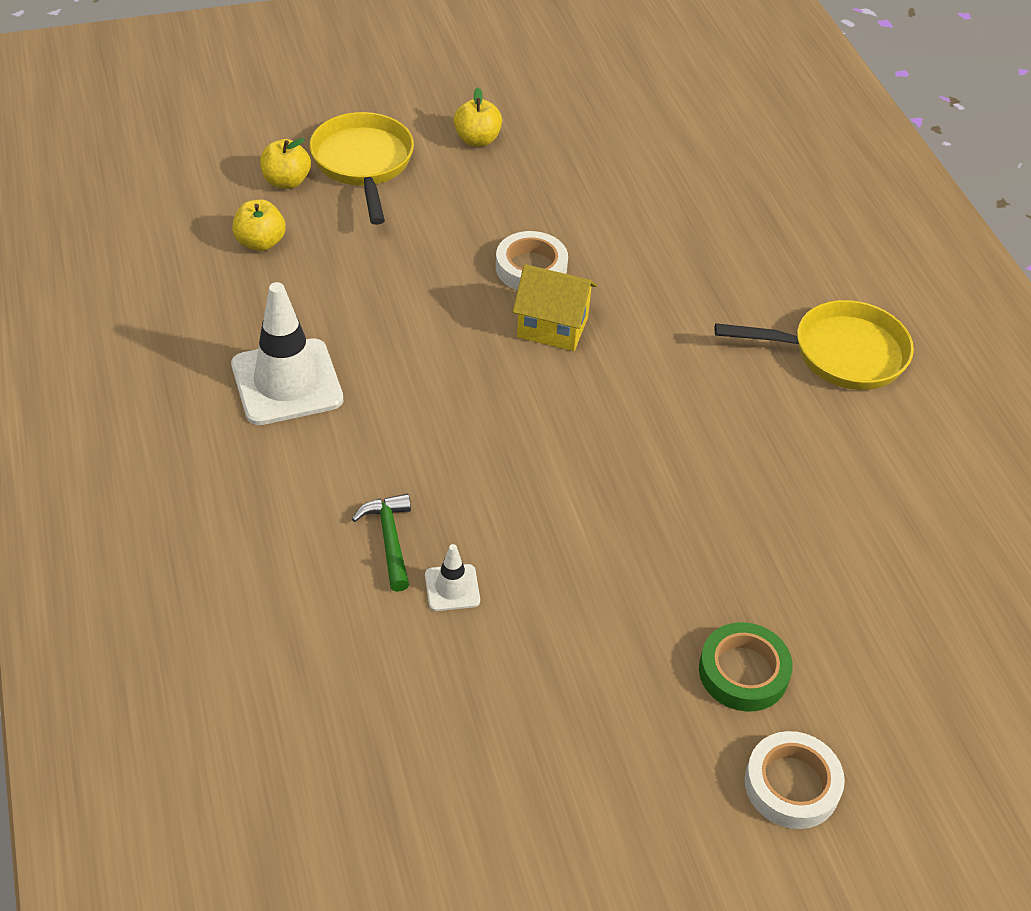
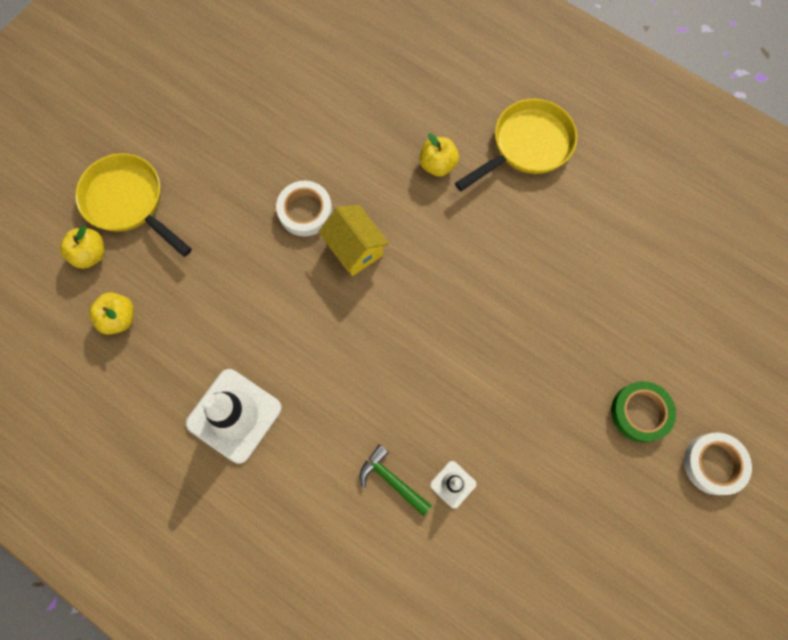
camera: 35 degrees left, 25 degrees up
(477, 140) = (185, 127): yellow apple -> yellow apple (437, 165)
(552, 327) = (355, 249): yellow house -> yellow house turned 75 degrees clockwise

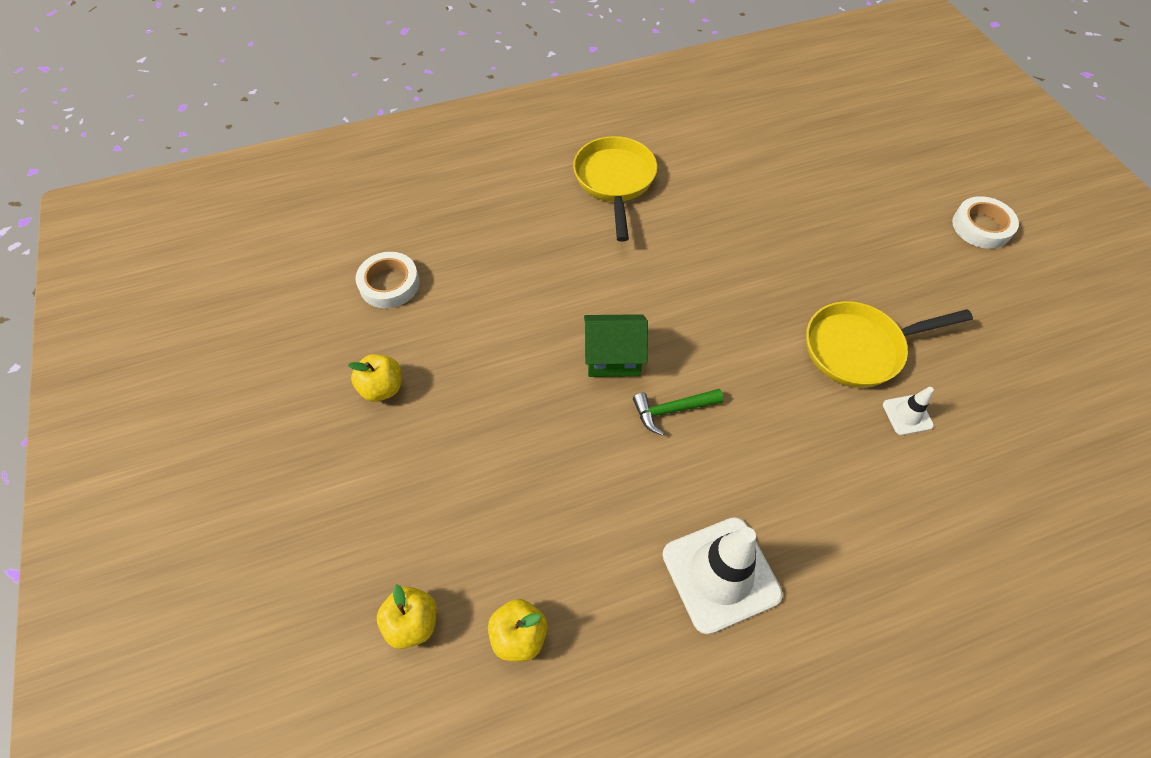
camera: 55 degrees left, 15 degrees down
(129, 202) = (384, 540): yellow pan -> yellow pan (859, 348)
(305, 211) = (539, 376): white tape -> white tape (389, 284)
(355, 249) = (613, 358): yellow house -> green house
(391, 480) = (876, 464): green hammer -> green hammer (671, 410)
(437, 165) = (580, 249): yellow apple -> yellow apple (382, 388)
(640, 412) = (911, 246): green tape -> none

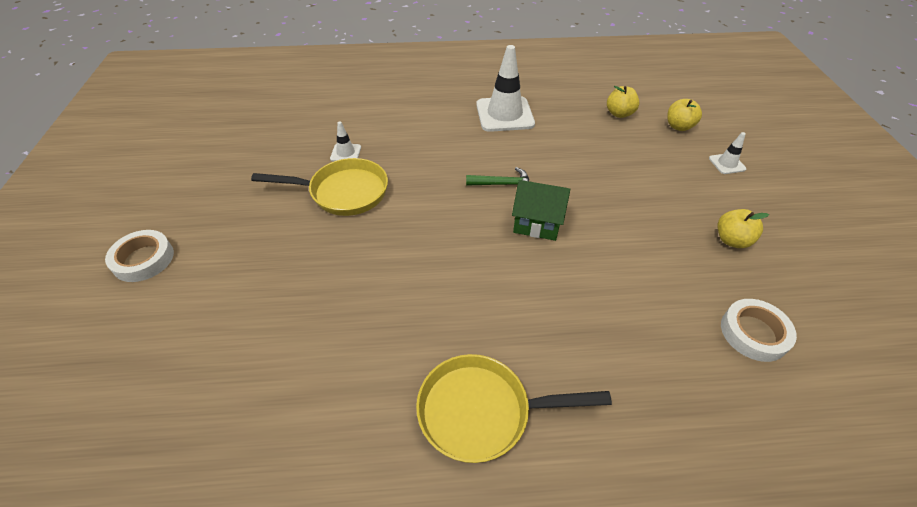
camera: 165 degrees left, 10 degrees down
(351, 536) = (727, 164): none -> white traffic cone
(615, 182) = (482, 412): yellow pan -> yellow pan turned 75 degrees clockwise

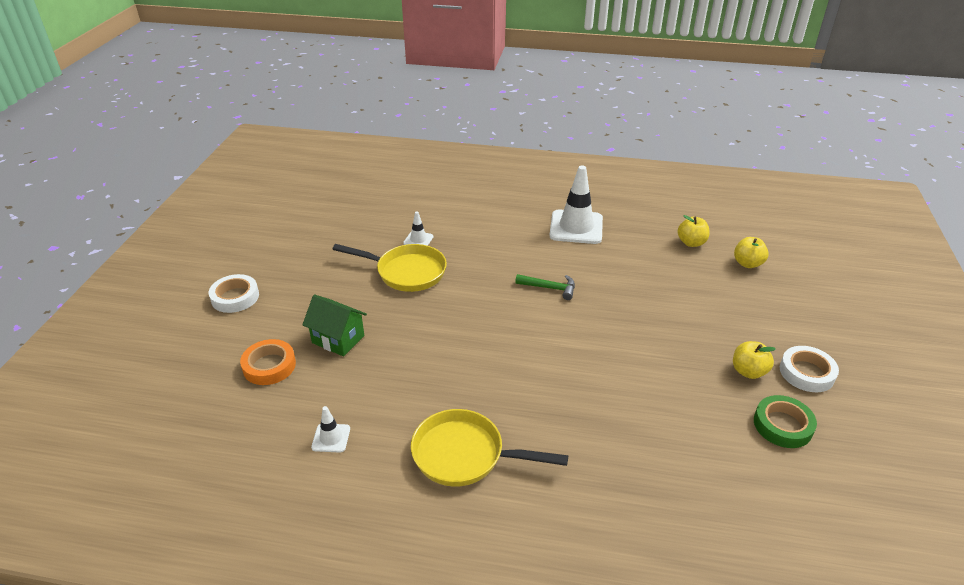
camera: 15 degrees right, 10 degrees down
(207, 343) = (269, 366): none -> orange tape
(537, 224) = (567, 326): green house -> green house (338, 339)
(727, 164) = (780, 305): white traffic cone -> white traffic cone (331, 438)
(753, 333) = (728, 448): white tape -> white tape (806, 373)
(791, 294) = (782, 425): none -> green tape

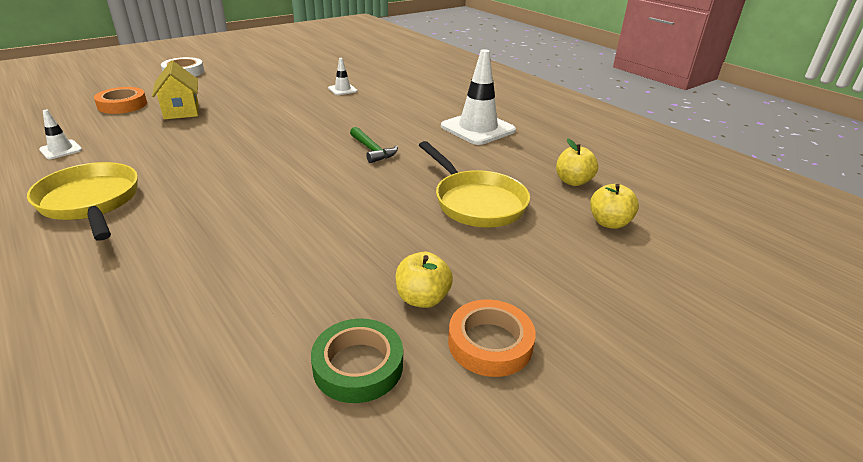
camera: 40 degrees right, 5 degrees down
(338, 339) = (181, 111): green house -> yellow house
(406, 272) = (296, 100): yellow pan -> yellow pan (476, 202)
(806, 373) = (490, 343): white tape -> orange tape

